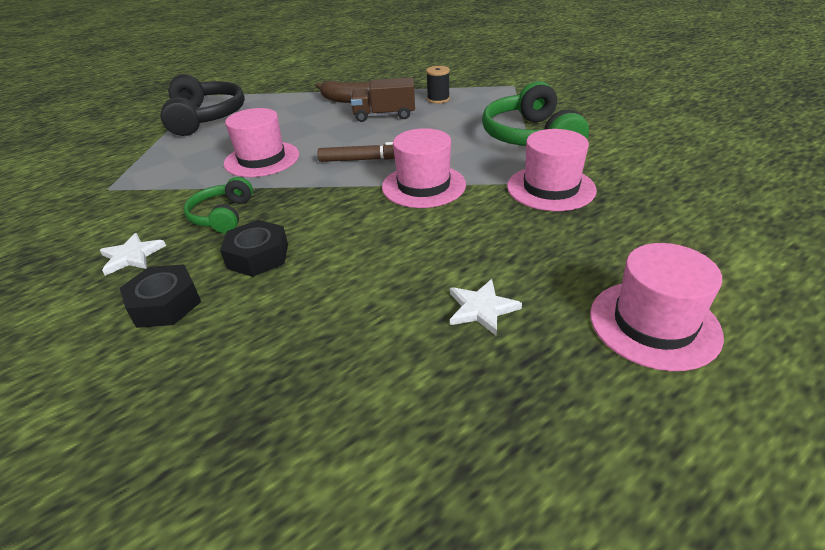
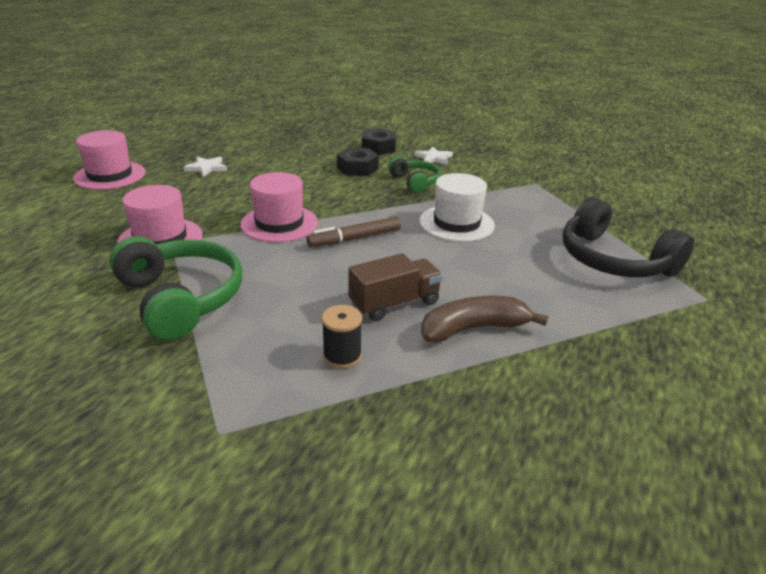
camera: 150 degrees right, 5 degrees down
(262, 159) = (456, 223): pink hat -> white hat

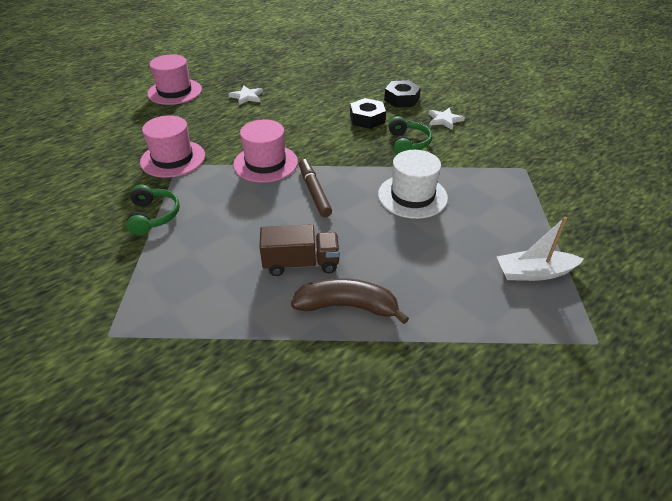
camera: 25 degrees right, 10 degrees up
(181, 298) = (154, 216): green headphones -> green headphones, size x0.57
(342, 356) = (228, 299): black spool -> none
(355, 238) = (314, 192): brown marker -> brown marker turned 75 degrees clockwise
(613, 260) = (534, 273): black headphones -> white boat

